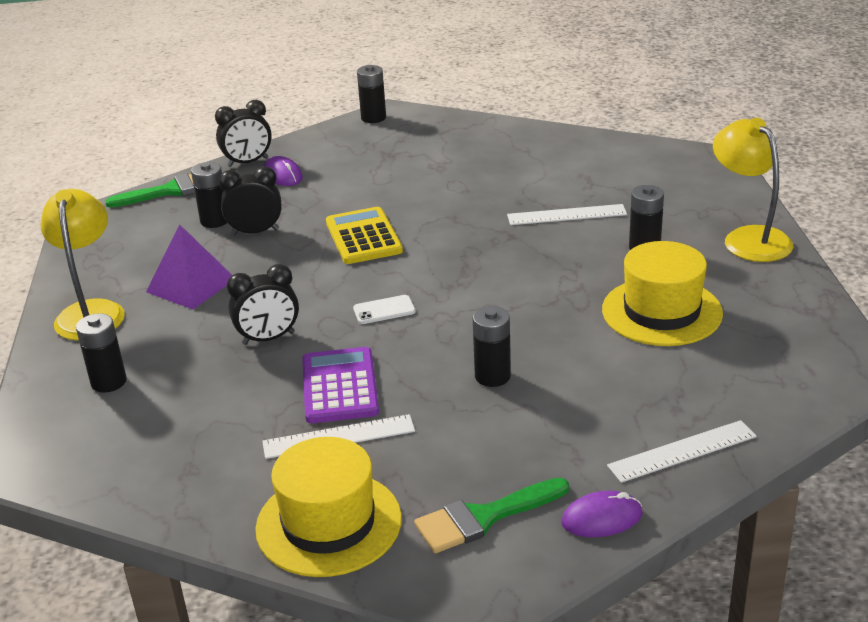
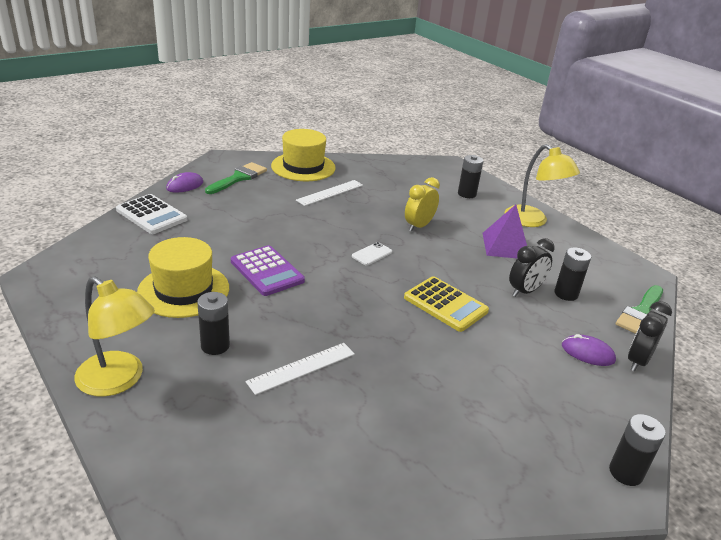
camera: 145 degrees right, 0 degrees up
(268, 338) = (418, 226): black clock -> yellow clock
(340, 386) = (352, 211): purple calculator -> purple calculator (267, 271)
(492, 376) = (274, 230): black battery -> none
(682, 451) = (151, 215): white ruler -> white calculator

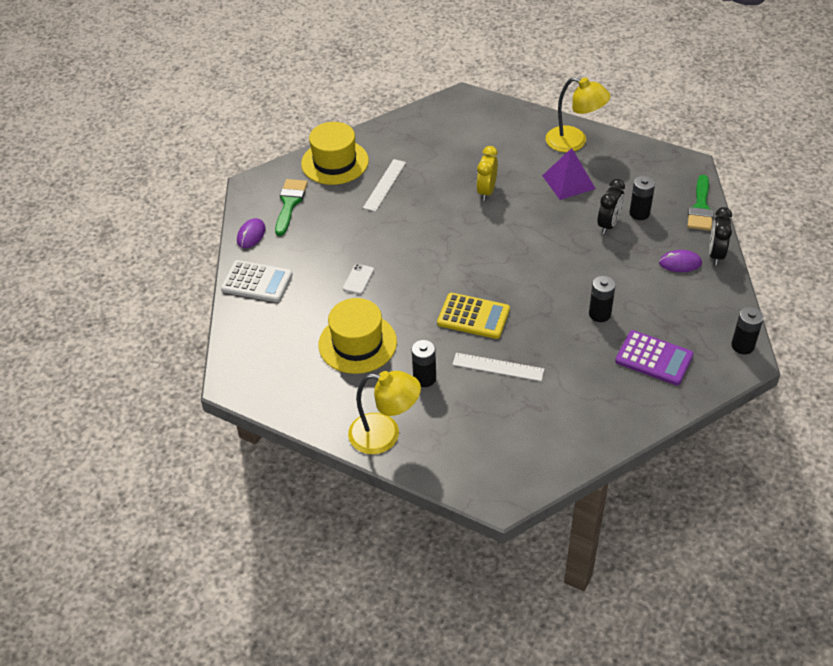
camera: 20 degrees left, 15 degrees up
(267, 271) = (404, 296): purple calculator -> purple calculator (654, 358)
(302, 368) = (498, 367): white ruler -> white ruler turned 75 degrees clockwise
(372, 254) = (471, 240): white phone -> white phone (358, 279)
(445, 304) = (559, 265): yellow calculator -> yellow calculator (473, 316)
(467, 194) = (501, 132): black battery -> black battery (599, 314)

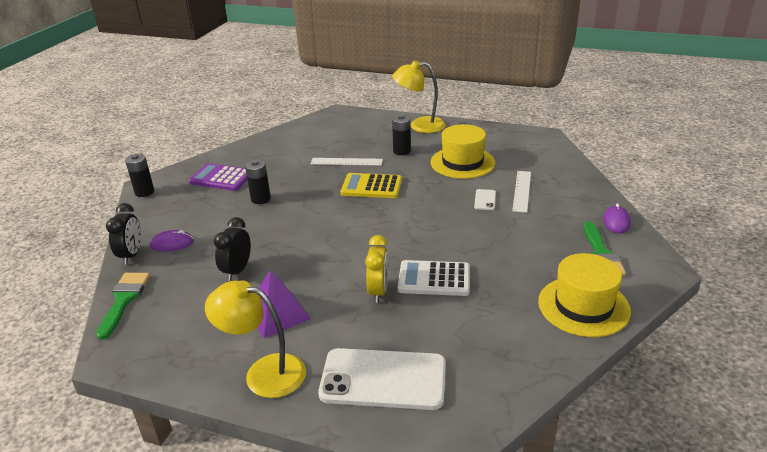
camera: 170 degrees right, 15 degrees down
(257, 282) = (577, 189): white calculator -> white calculator (434, 279)
(384, 185) = (504, 285): white ruler -> white ruler (522, 191)
(493, 130) = (383, 379): none -> white phone
(639, 213) = (199, 286): black battery -> none

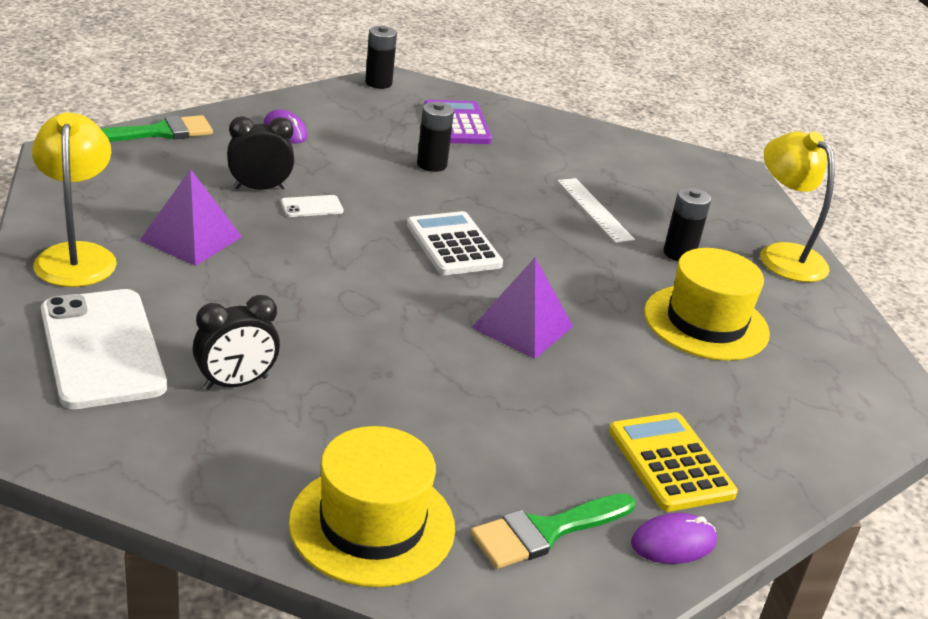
camera: 55 degrees right, 0 degrees up
(131, 255) = (245, 112): black clock -> black clock (236, 383)
(371, 187) = (545, 247): yellow calculator -> yellow calculator (670, 462)
(378, 291) = (284, 307): yellow clock -> none
(434, 279) = (345, 352): white calculator -> white calculator (453, 245)
(440, 214) = (522, 326): none -> purple pyramid
(485, 200) = (607, 367): white phone -> white phone (312, 207)
(522, 191) = (675, 405): white ruler -> none

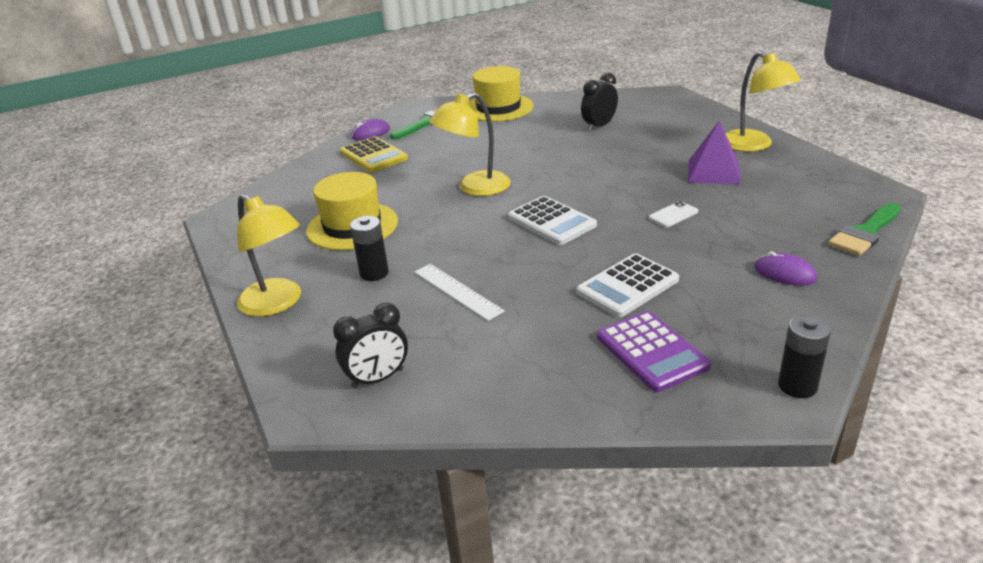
camera: 170 degrees right, 0 degrees up
(102, 348) = (673, 120): white phone -> none
(260, 188) = (725, 215): black clock -> black clock (378, 378)
(432, 164) = (627, 286): black battery -> white calculator
(522, 326) = (474, 188): purple pyramid -> yellow lamp

